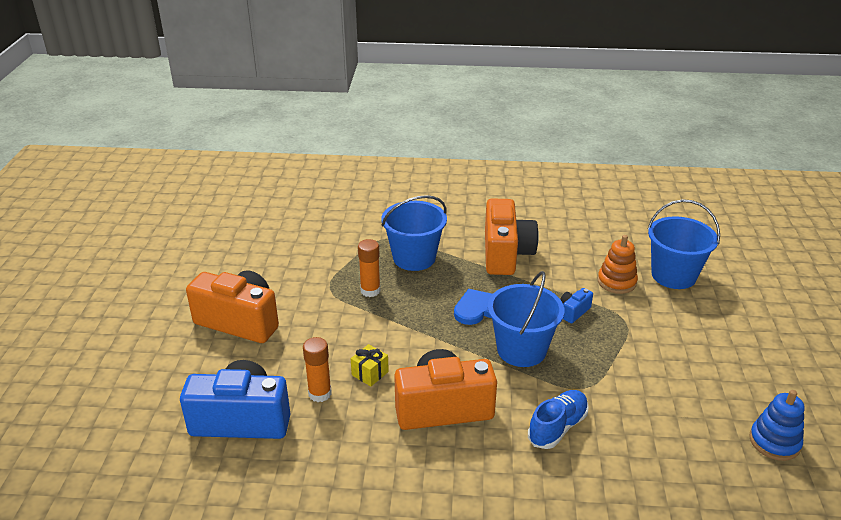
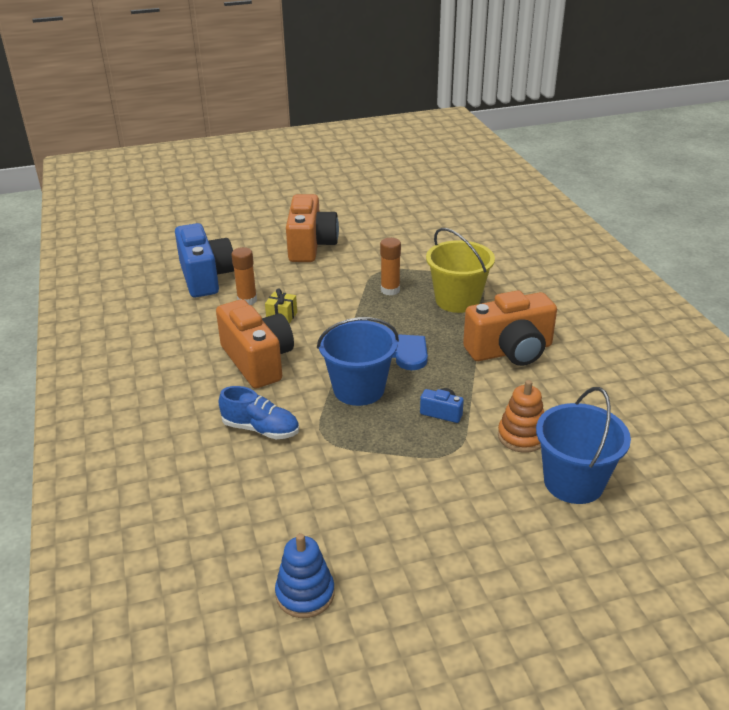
camera: 70 degrees right, 0 degrees up
(414, 258) = (457, 300): blue bucket -> yellow bucket

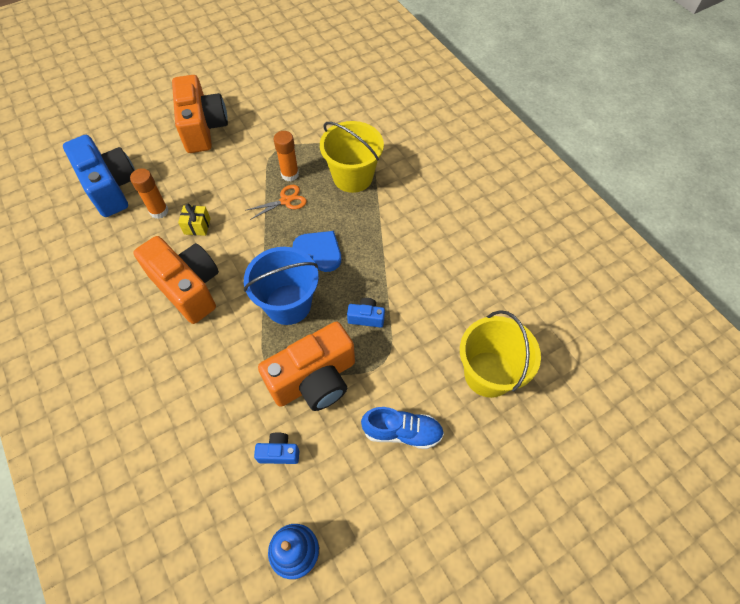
camera: 15 degrees left, 25 degrees up
(261, 429) = (211, 371): blue shoe -> blue shoe (402, 432)
(313, 507) = (279, 452): none -> blue camera
(380, 309) = (286, 201): none -> orange scissors
(510, 351) = (410, 231): orange camera -> orange camera (314, 380)
(521, 436) = (438, 331): orange stacking toy -> none
(573, 482) = (488, 374): blue bucket -> yellow bucket

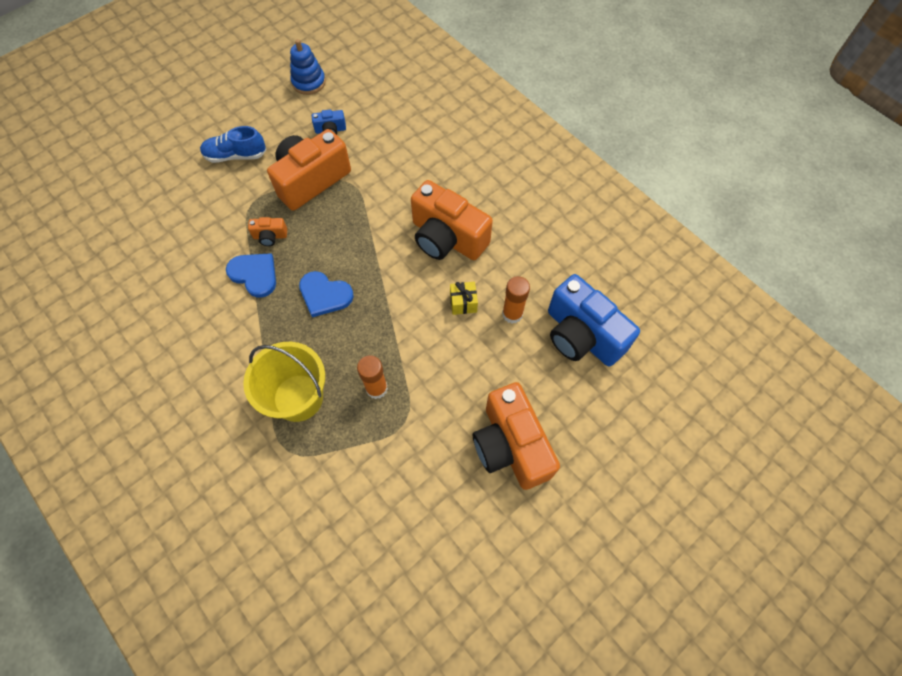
camera: 170 degrees right, 5 degrees up
(286, 201) = (373, 350): orange scissors -> none
(288, 304) = (346, 237): blue bucket -> none
(366, 317) = (270, 236): blue camera -> orange camera
(384, 280) = (254, 274): none -> blue heart
(488, 374) = (160, 206): yellow bucket -> none

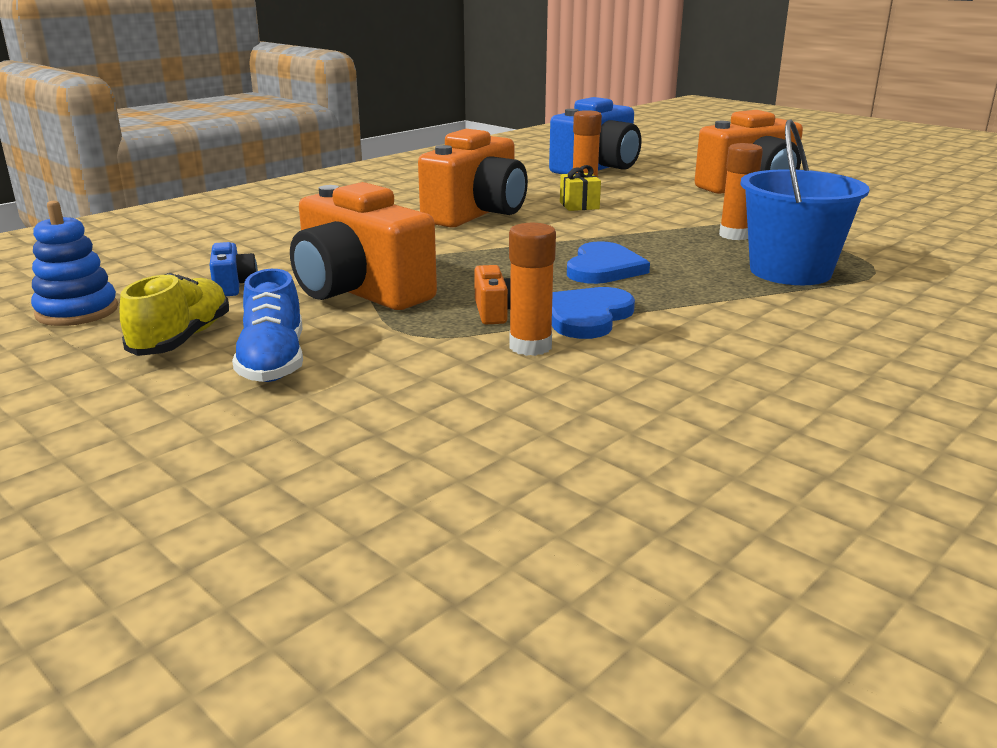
camera: 95 degrees left, 40 degrees down
(225, 246) = (530, 346): none -> orange glue stick
(268, 123) = (182, 339): none -> yellow shoe
(298, 397) = (790, 271): yellow bucket -> blue bucket

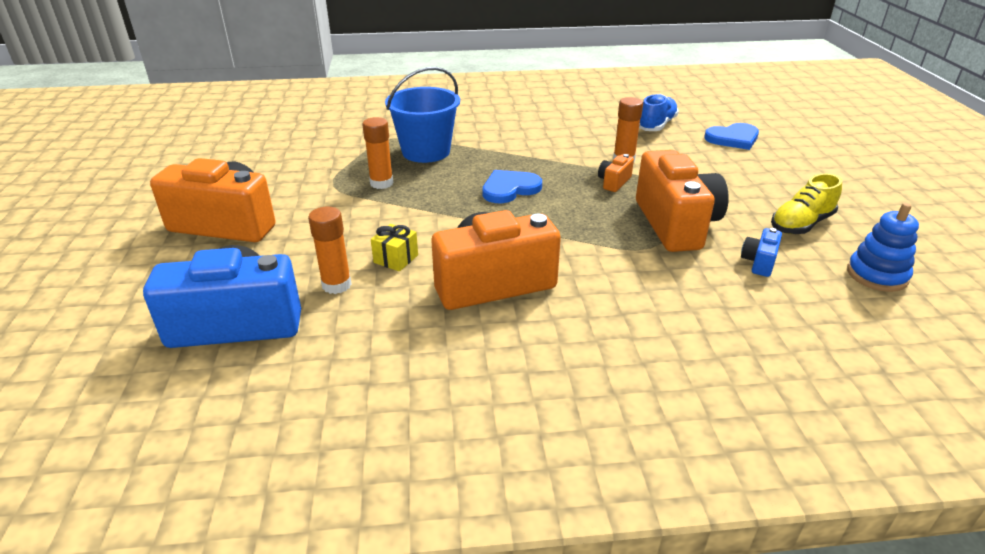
camera: 140 degrees left, 10 degrees up
(273, 361) = (753, 193): blue shoe -> blue shoe (656, 125)
(586, 316) = (574, 164): blue heart -> blue heart (733, 138)

